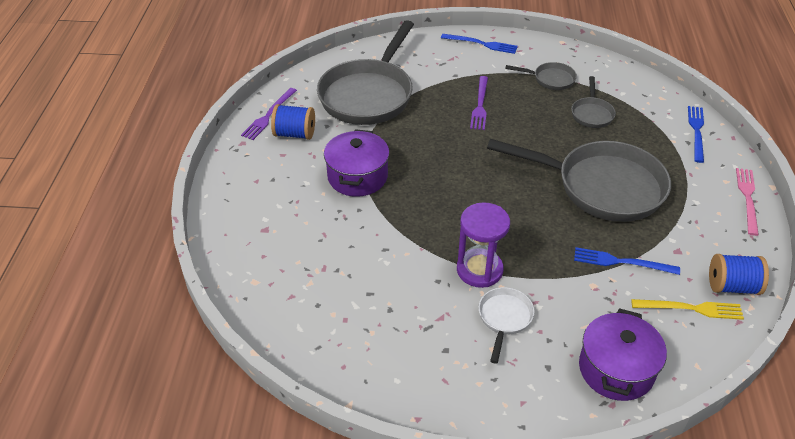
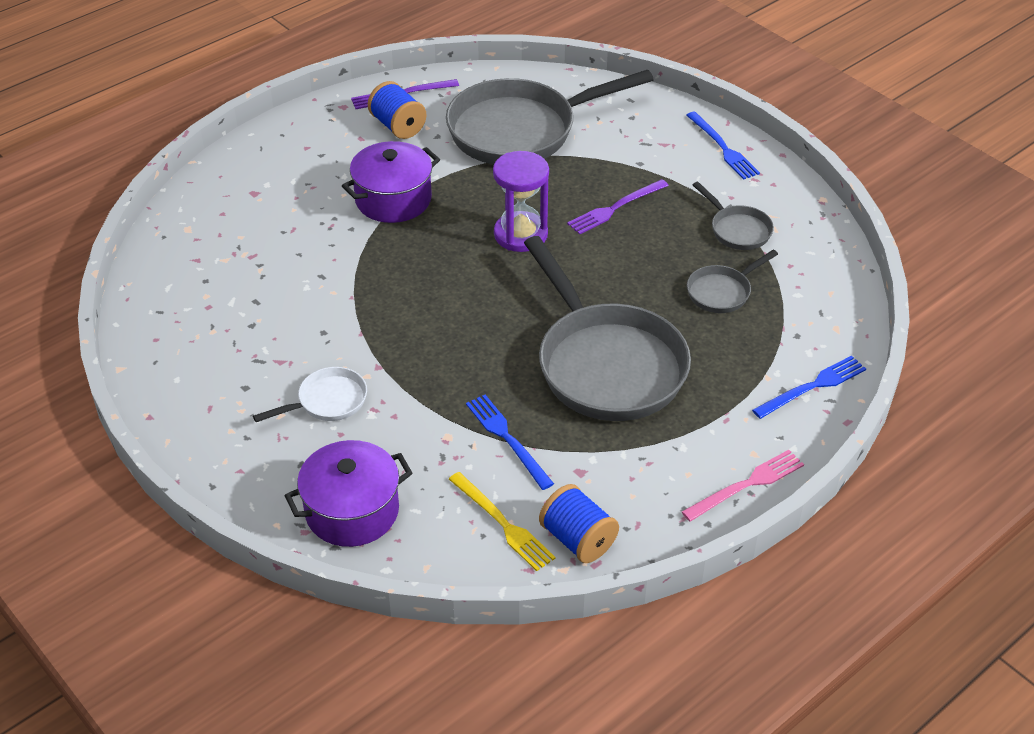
camera: 45 degrees right, 0 degrees up
(479, 270) = (370, 349): purple hourglass -> purple hourglass (520, 234)

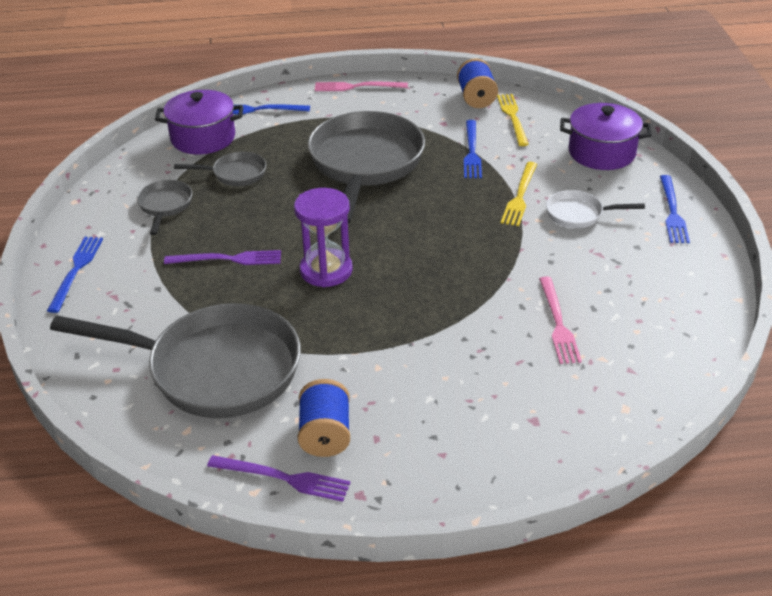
camera: 145 degrees left, 5 degrees down
(225, 451) = (672, 212): none -> blue fork
(279, 273) = (558, 323): none -> pink fork
(393, 199) = (403, 350): purple pot -> purple pot (203, 138)
(406, 398) = (520, 196): none -> yellow fork

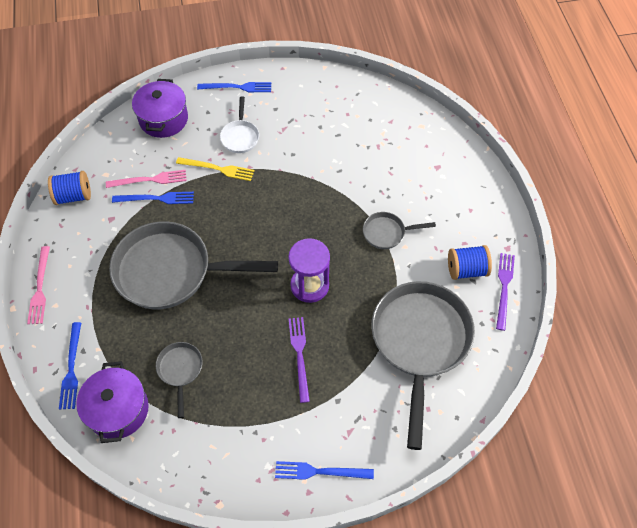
camera: 95 degrees left, 20 degrees up
(165, 206) = (228, 420): grey pan -> grey pan (387, 233)
(513, 117) = (108, 171): yellow fork -> none
(558, 323) = (354, 152): pink fork -> pink fork (150, 180)

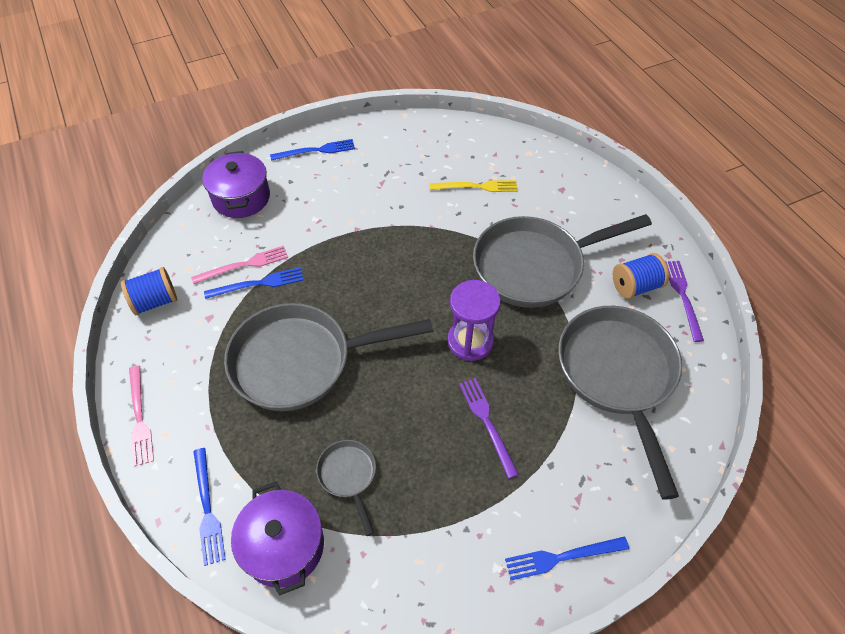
camera: 15 degrees left, 5 degrees down
(218, 169) = (321, 238): yellow fork -> yellow fork (477, 187)
(240, 136) = (335, 199): white pan -> none
(387, 233) = (535, 266): grey pan -> grey pan, size x2.23

